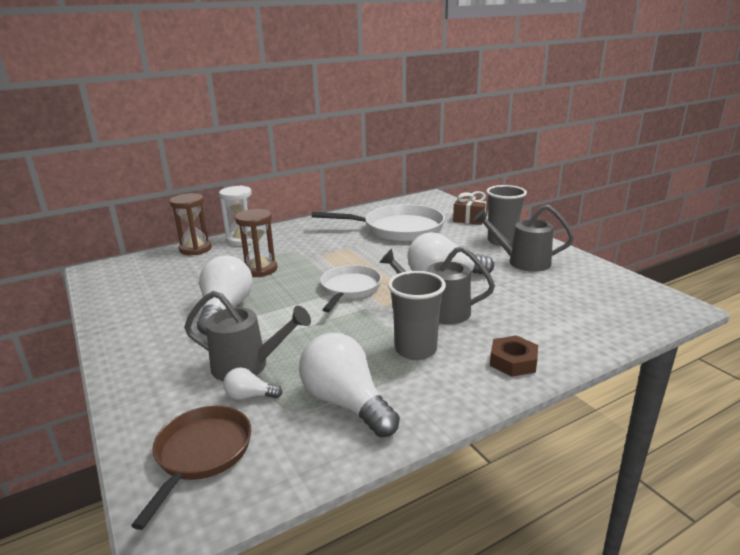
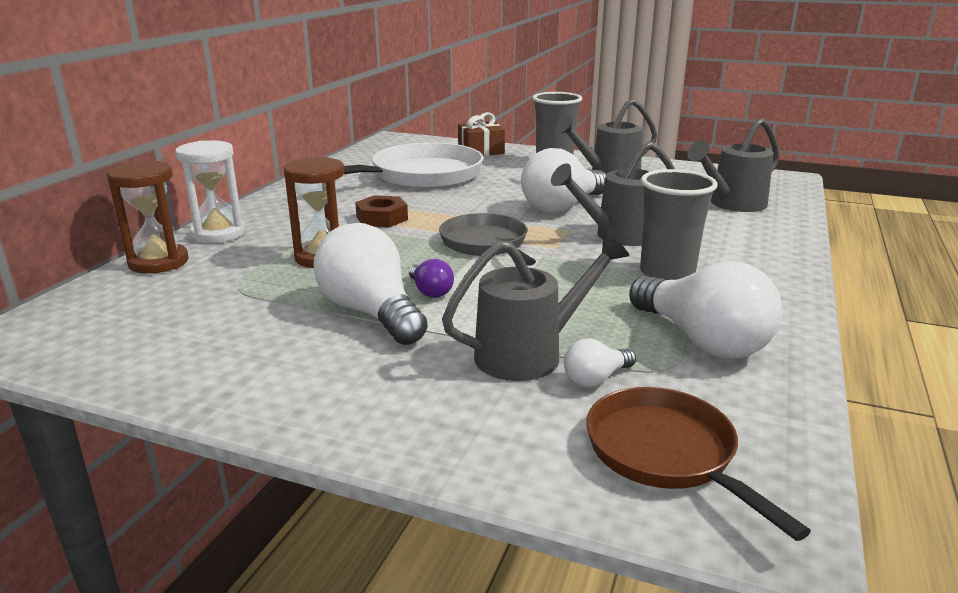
camera: 40 degrees left, 0 degrees up
(270, 309) = (430, 291): none -> purple light bulb
(346, 403) = (702, 340): white light bulb -> white light bulb turned 135 degrees counterclockwise
(349, 289) = (486, 244): white pan -> grey pan
(513, 361) = (760, 253): brown nut -> brown nut (382, 218)
(575, 314) = (731, 204): none -> grey watering can

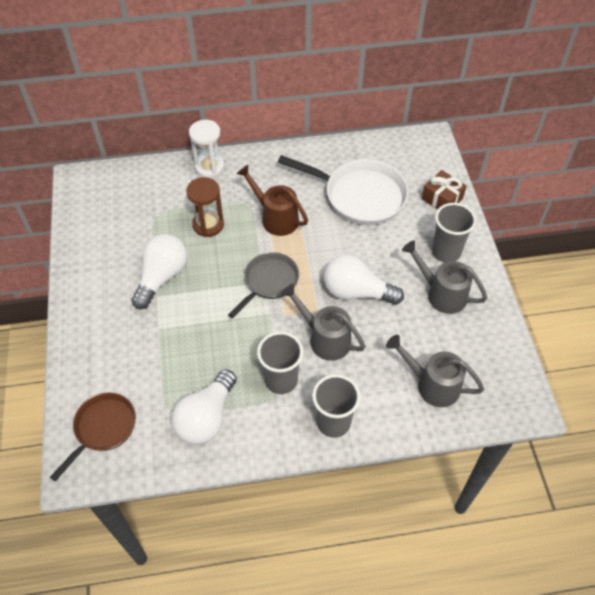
camera: 60 degrees right, 30 degrees up
(159, 262) = (165, 170): brown hourglass -> none
(382, 218) = (275, 218): brown nut -> brown watering can
(430, 291) = (196, 287): purple light bulb -> none
(530, 354) = (156, 354): grey watering can -> none
(596, 379) = (148, 386): white light bulb -> none
(760, 259) = (333, 422): none -> grey cup

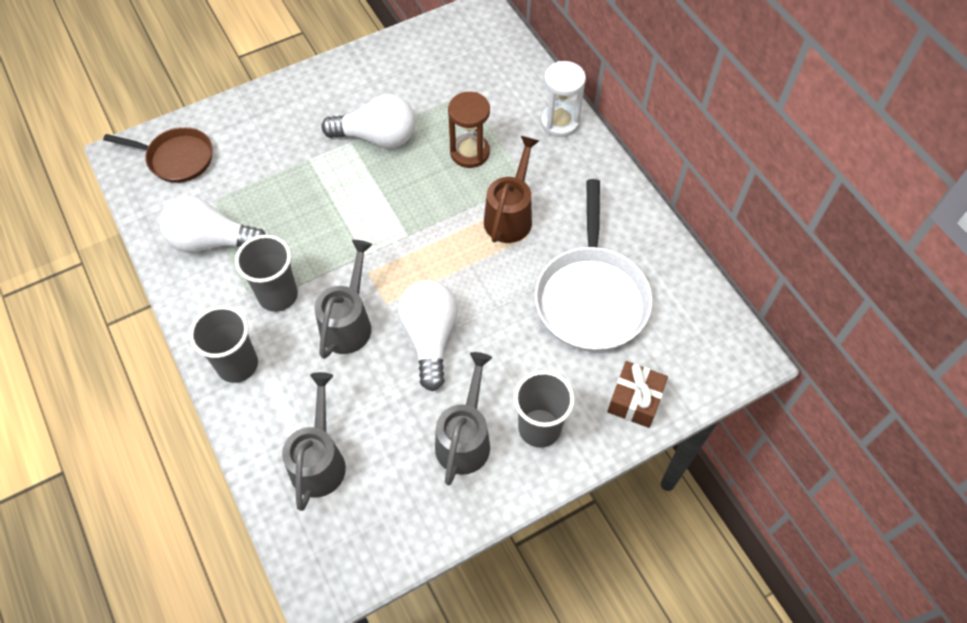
camera: 70 degrees right, 5 degrees up
(269, 282) = (409, 240): grey pan -> none

